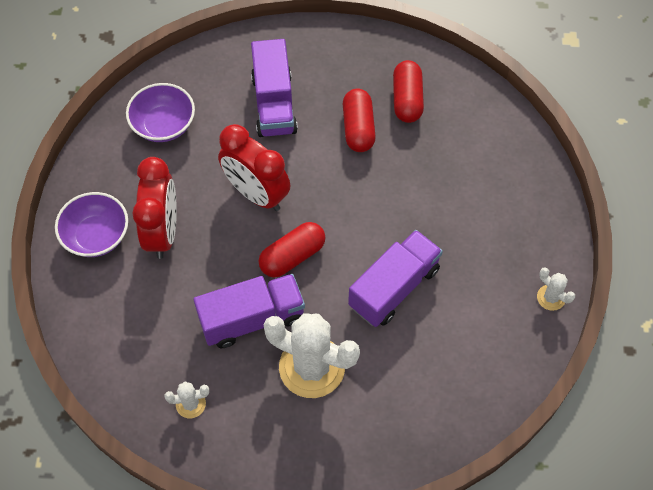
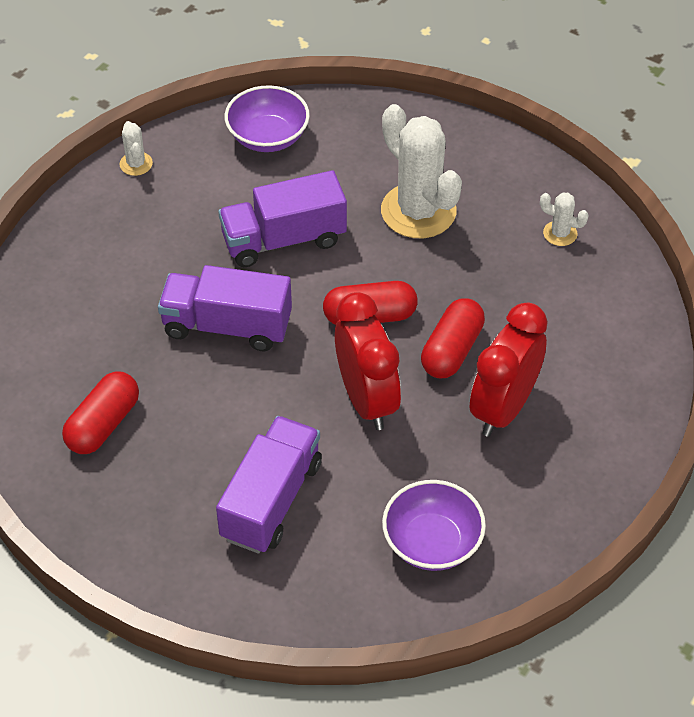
camera: 150 degrees left, 10 degrees down
(96, 236) = (586, 441): purple bowl -> purple bowl (268, 137)
(252, 319) = (453, 277): purple truck -> purple truck (227, 326)
(358, 128) = (190, 418): red capsule -> red capsule (452, 350)

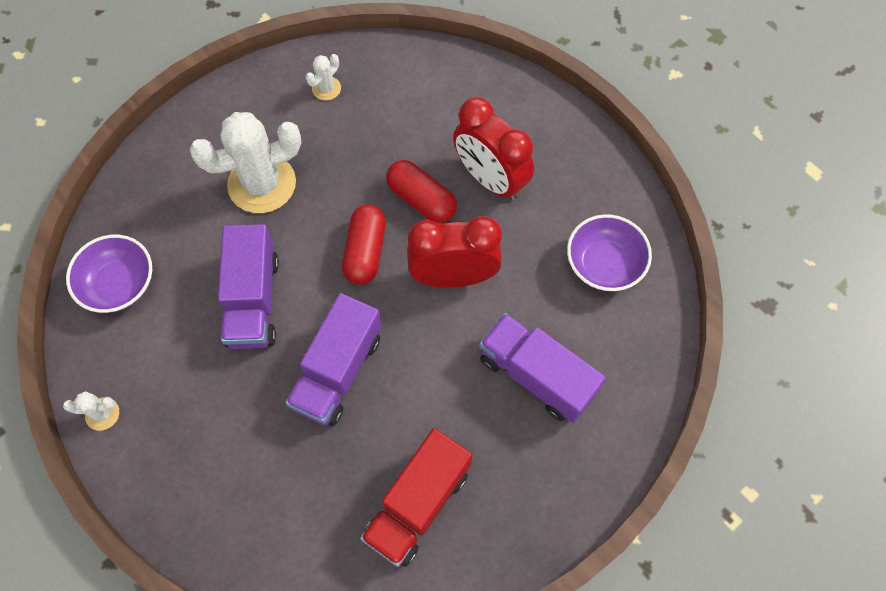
camera: 75 degrees left, 15 degrees up
(103, 424) = (418, 504): red capsule -> red truck

